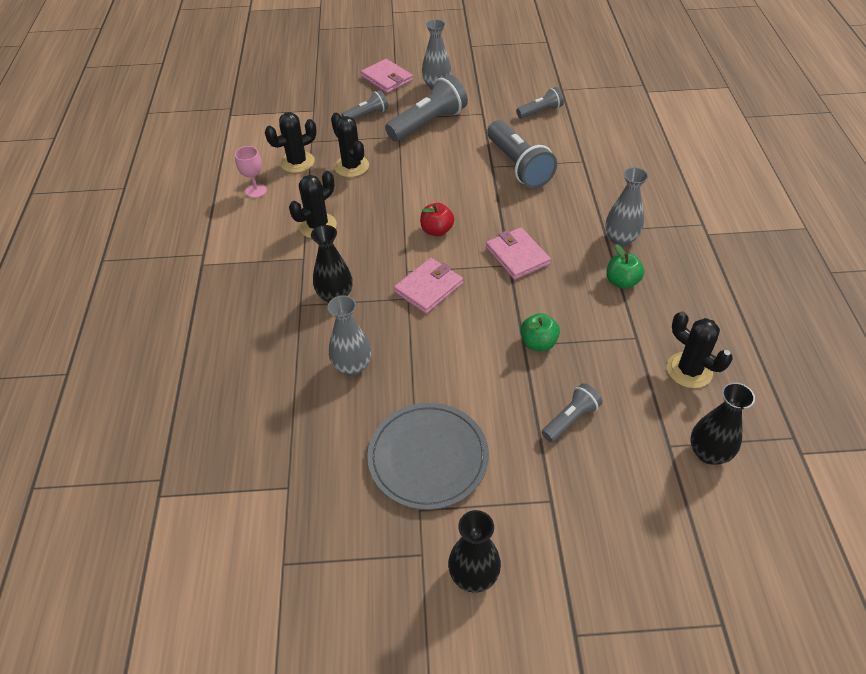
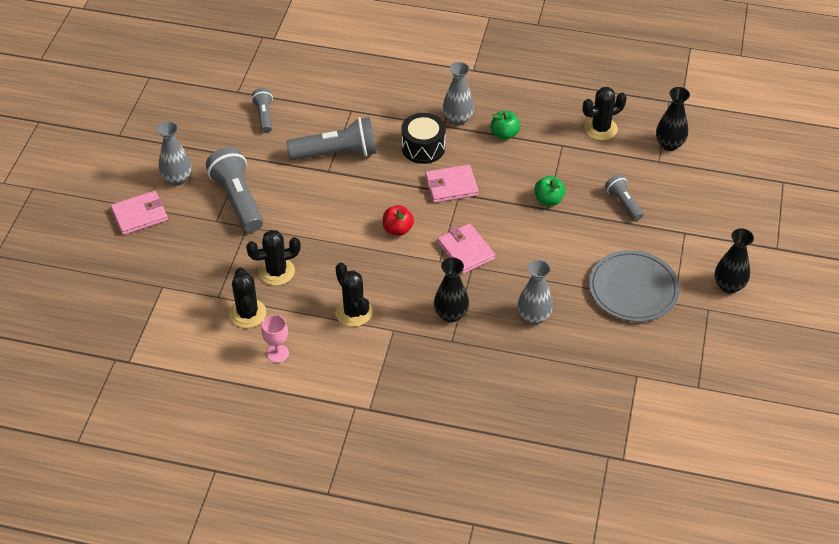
camera: 75 degrees left, 0 degrees up
(367, 115) = (197, 244): grey flashlight -> none
(561, 222) = (423, 148): none -> black drum

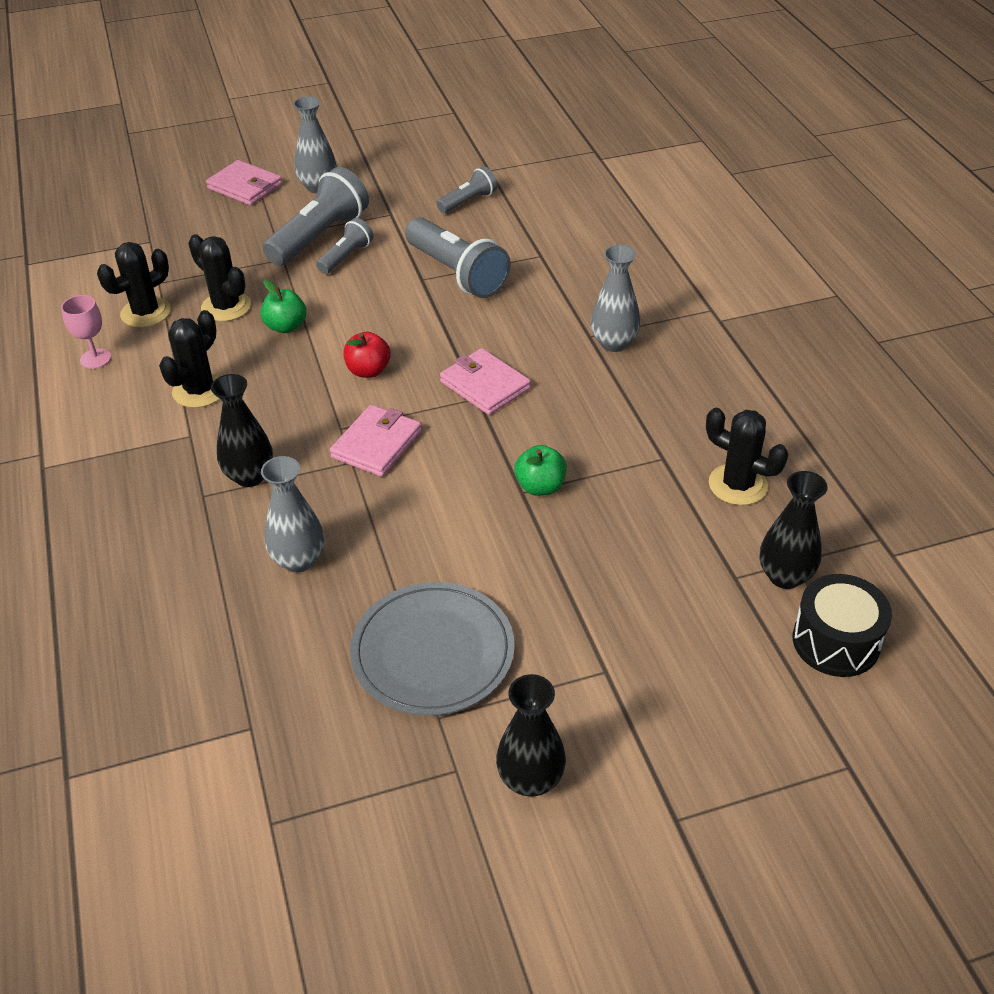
camera: 60 degrees right, 5 degrees down
(423, 148) = (532, 335): black drum -> black drum (835, 641)
(504, 134) = (628, 394): green apple -> green apple (286, 326)
(623, 203) = (605, 570): grey flashlight -> grey flashlight (346, 257)

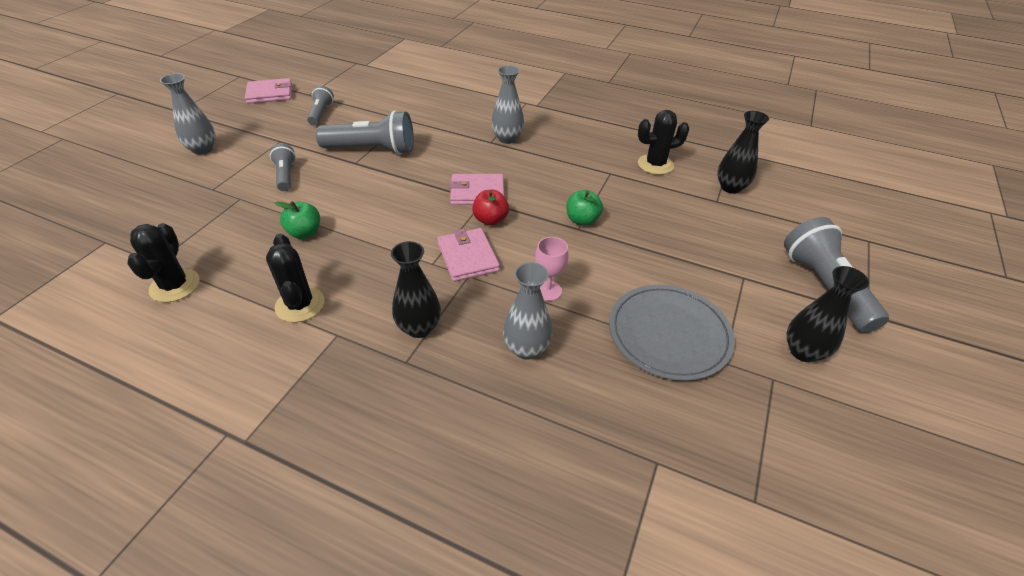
camera: 50 degrees left, 0 degrees up
(95, 359) = (175, 339): pink goblet -> pink goblet (548, 291)
(226, 307) = (240, 246): black cactus -> none
(245, 186) = (141, 173): pink wallet -> pink wallet (270, 94)
(319, 237) = (248, 174): grey flashlight -> grey flashlight (825, 287)
(368, 371) = (399, 224): red apple -> red apple (490, 220)
(835, 641) = (786, 199): black drum -> none

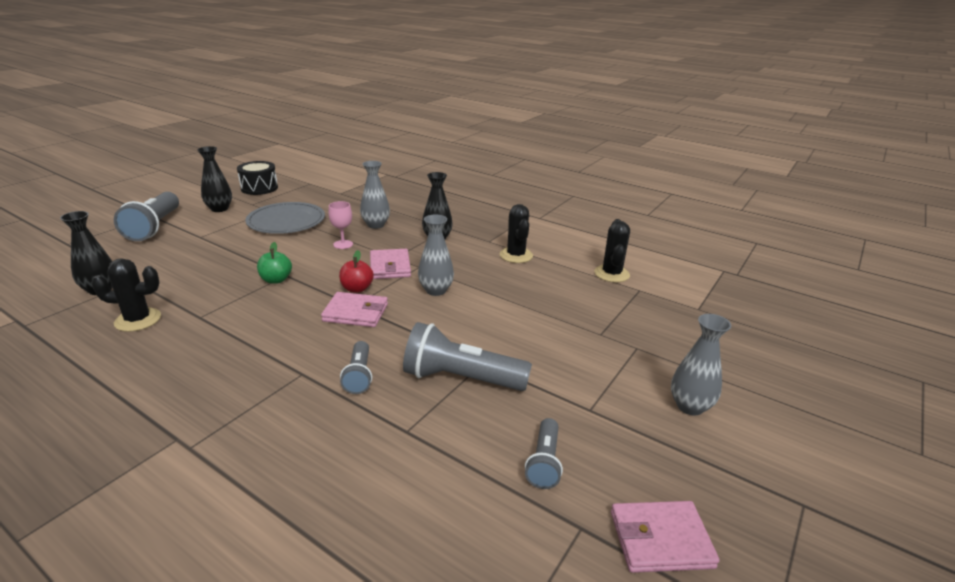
camera: 170 degrees left, 15 degrees down
(286, 176) = (562, 354): grey flashlight -> grey flashlight (359, 375)
(304, 233) = (524, 297): green apple -> none
(507, 139) = (276, 375): grey vase -> grey vase (436, 290)
(828, 448) = (259, 188): none -> black drum

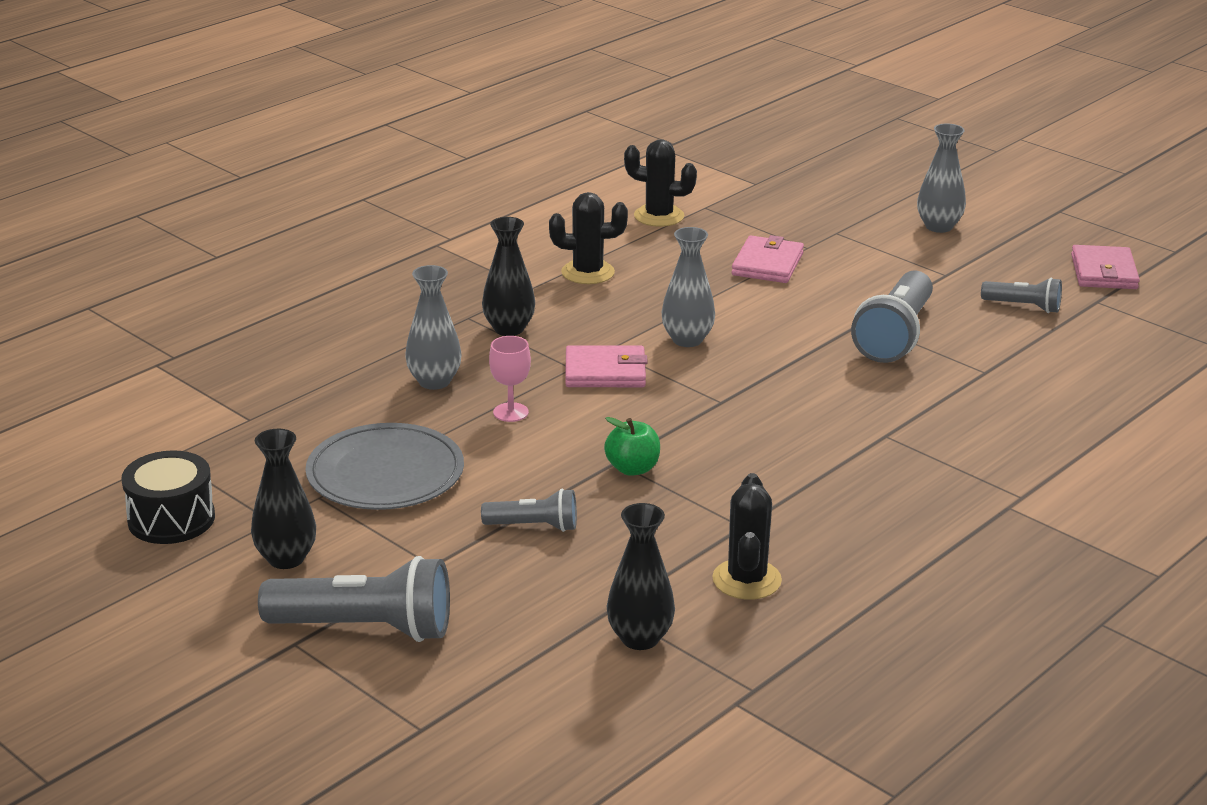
camera: 80 degrees left, 0 degrees up
(355, 312) = (743, 400): pink wallet -> pink wallet (767, 264)
(357, 289) = (673, 399): red apple -> none
(359, 375) = (889, 398): grey flashlight -> grey flashlight (534, 526)

